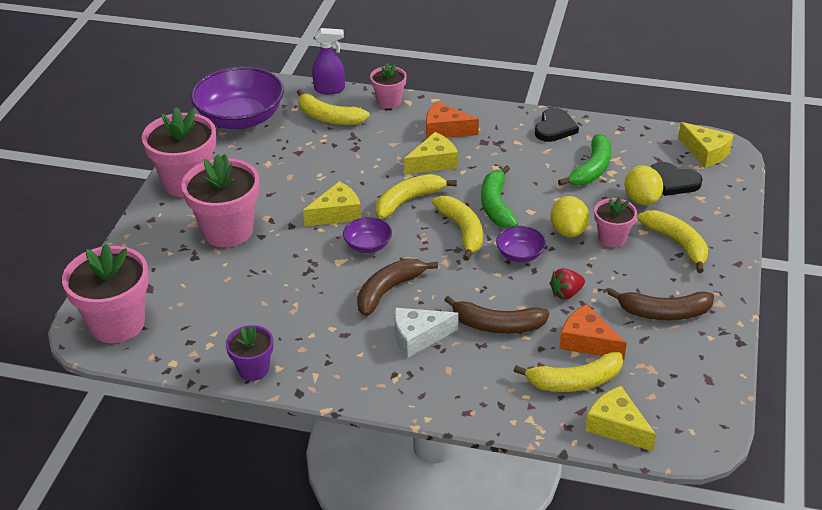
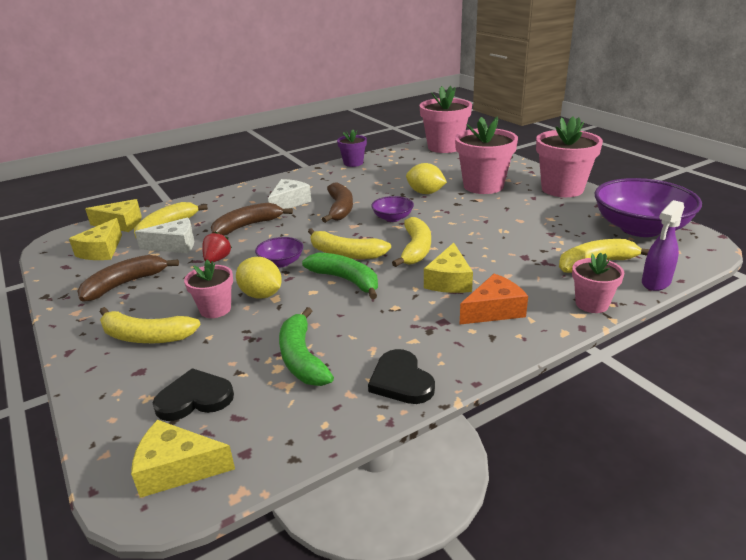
camera: 135 degrees right, 10 degrees down
(337, 213) = (445, 220): yellow cheese -> yellow cheese (102, 250)
(587, 342) = (175, 245): orange cheese -> white cheese
(641, 199) = (216, 357): yellow lemon -> yellow lemon (425, 193)

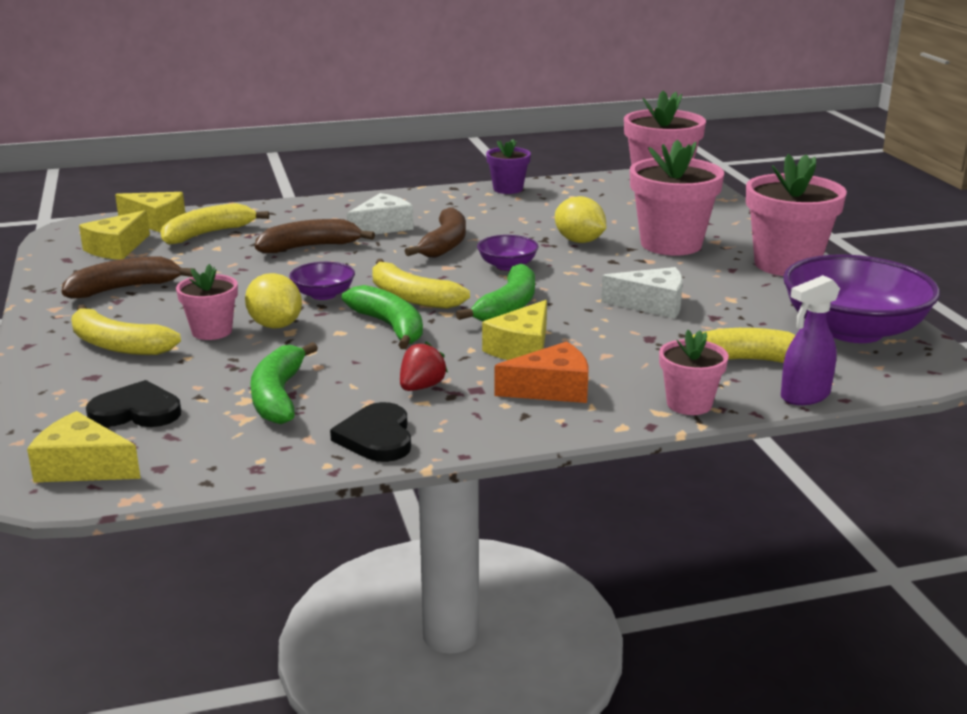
camera: 15 degrees right, 5 degrees down
(175, 245) = (206, 255): white cheese -> white cheese (652, 304)
(217, 259) = (247, 279): red strawberry -> red strawberry (421, 387)
(415, 249) = (508, 306): yellow banana -> green banana

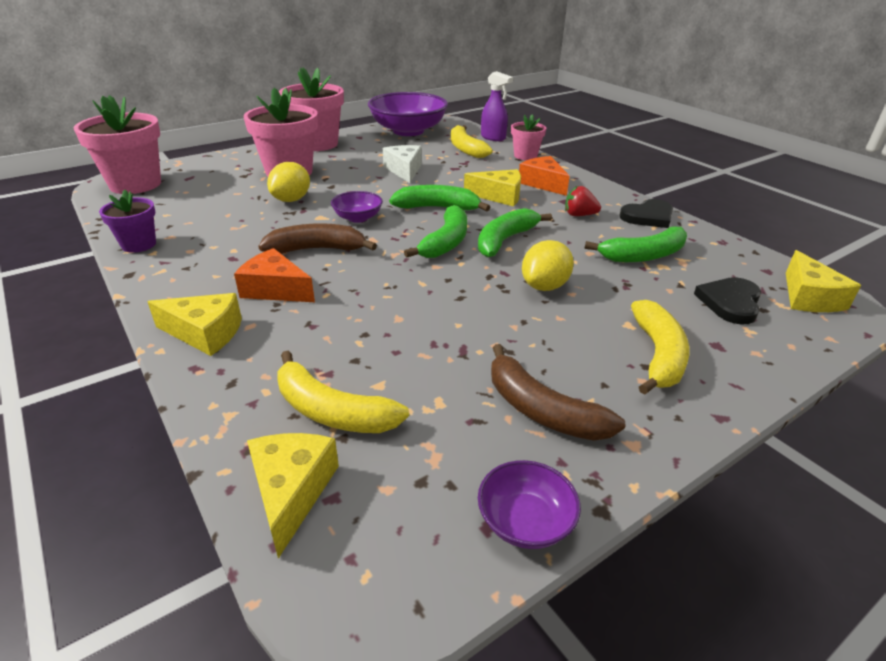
camera: 110 degrees left, 10 degrees up
(117, 248) = (422, 483): yellow cheese -> yellow cheese (205, 333)
(136, 411) = (730, 302): black heart -> black heart turned 45 degrees clockwise
(212, 331) = (583, 313): pink flower pot -> none
(309, 247) = (351, 318): brown banana -> none
(323, 294) = (467, 280): purple bowl -> purple bowl (525, 521)
(382, 227) = (275, 289): white cheese -> orange cheese
(412, 297) = (445, 242): yellow banana -> green banana

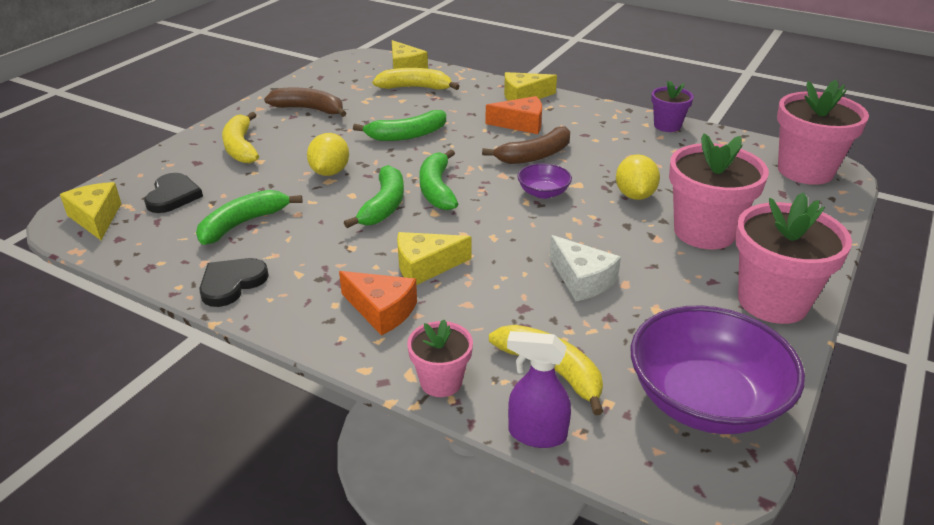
camera: 155 degrees right, 0 degrees up
(437, 208) = (480, 227): green banana -> green banana (407, 135)
(525, 521) = (306, 80): purple bowl -> none
(579, 215) = (317, 261): red strawberry -> none

